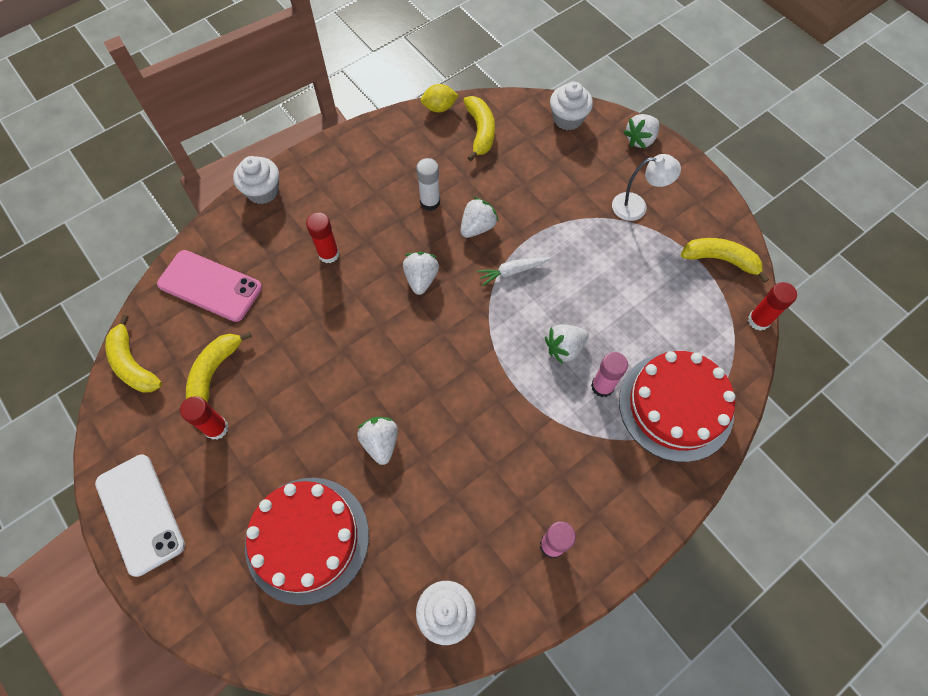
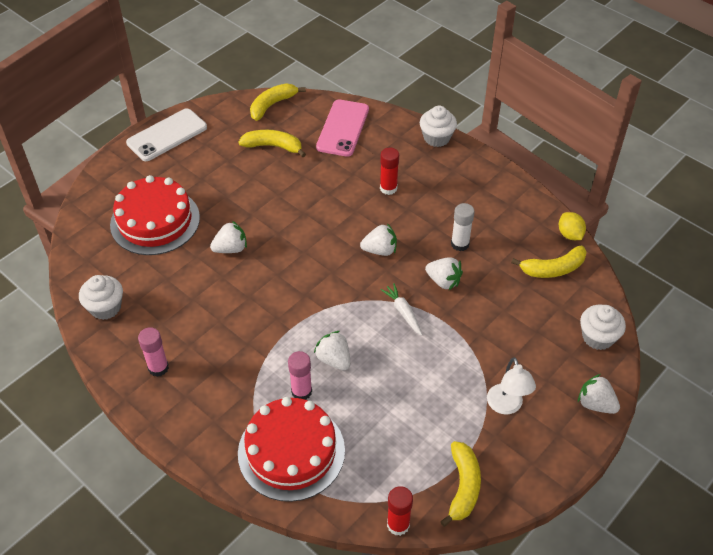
camera: 80 degrees right, 15 degrees down
(216, 428) = (230, 157): red glue stick -> none

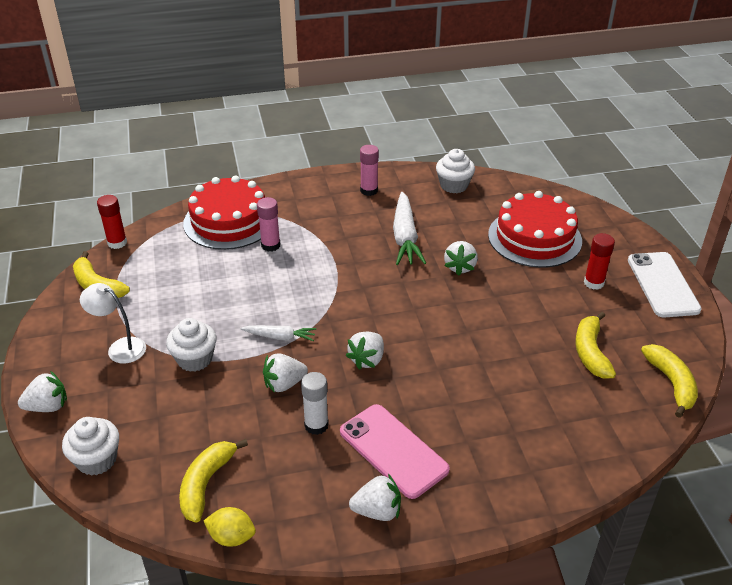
camera: 125 degrees right, 10 degrees down
(215, 302) = (405, 237): none -> white carrot
(273, 146) = (590, 352): yellow banana -> yellow banana turned 135 degrees clockwise
(334, 359) = (279, 274): white strawberry -> white strawberry (377, 511)
(343, 128) = (585, 425): pink phone -> pink phone (393, 450)
(388, 188) = (449, 412): red glue stick -> red glue stick (594, 283)
(436, 138) = (503, 509): white cupcake -> white cupcake (195, 359)

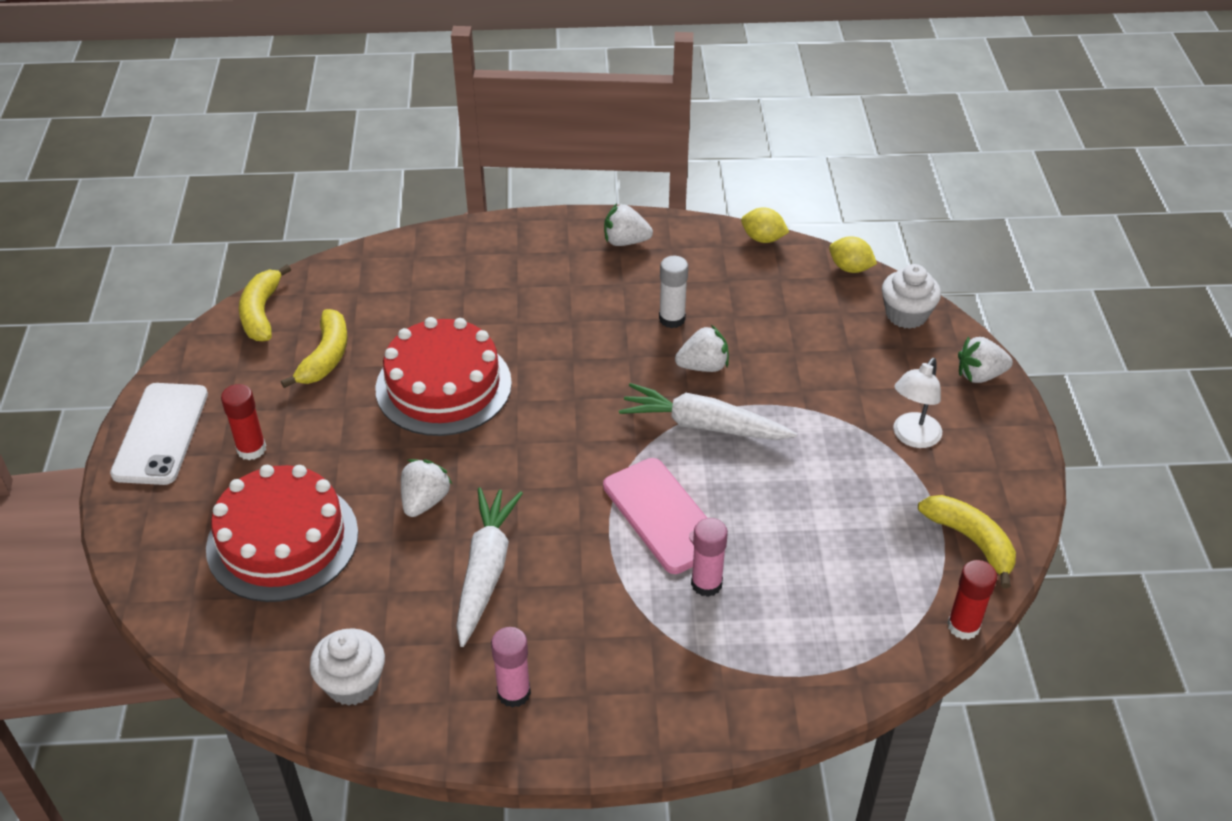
camera: 170 degrees left, 5 degrees up
(120, 347) = (912, 437): white lamp -> white lamp turned 90 degrees clockwise
(142, 509) = (850, 268): none -> yellow lemon
(195, 359) = (813, 410): white cupcake -> none
(206, 484) = (789, 281): yellow banana -> none
(229, 221) = (776, 650): red cake -> red cake (443, 386)
(280, 337) = (703, 425): white carrot -> white carrot, size x1.78
(367, 359) = (598, 382): white strawberry -> none
(393, 450) = (595, 286): pink phone -> pink phone (662, 516)

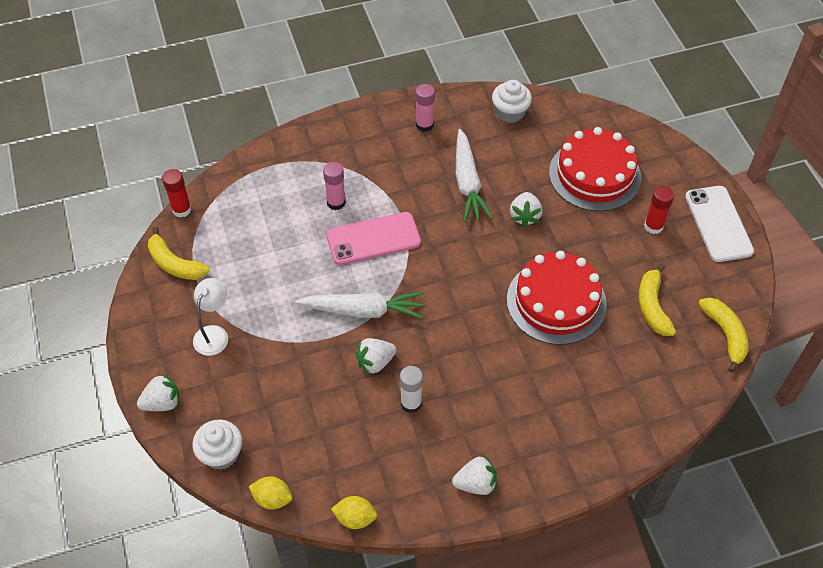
camera: 165 degrees right, 10 degrees up
(662, 516) = (373, 239): pink phone -> pink phone turned 60 degrees counterclockwise

